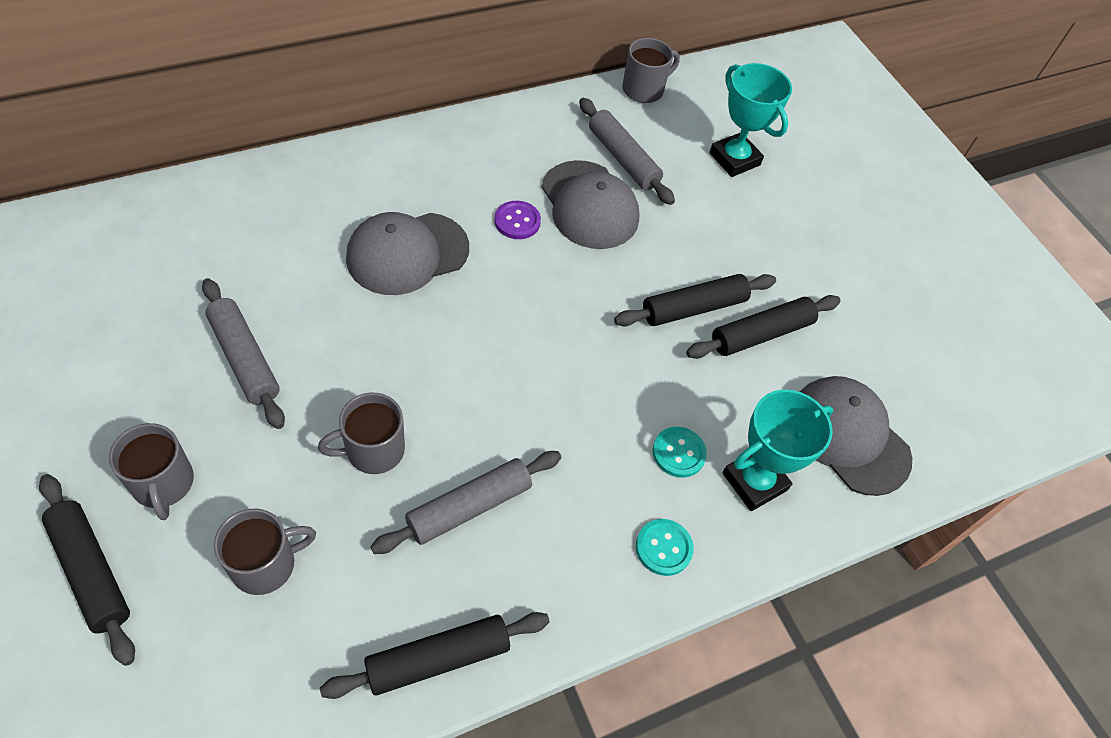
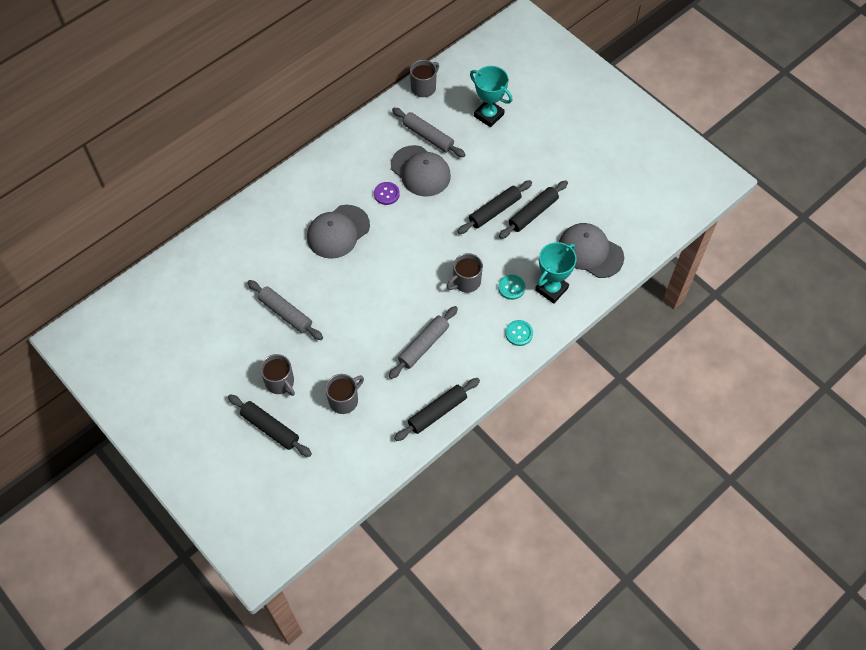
camera: 10 degrees left, 5 degrees up
(373, 450) = (368, 335): grey mug -> grey mug (466, 282)

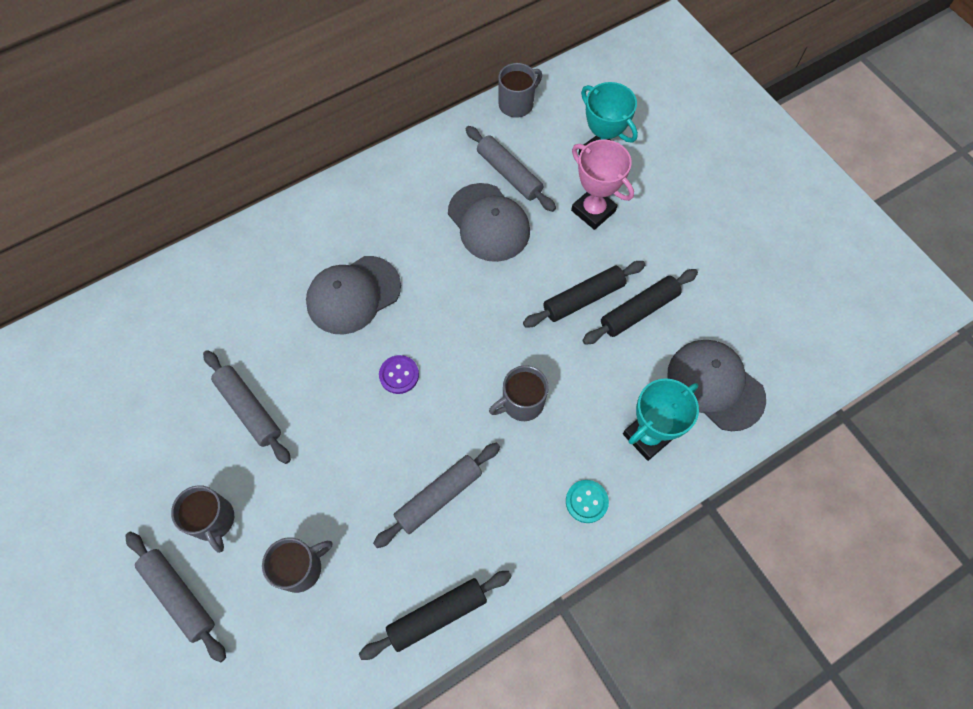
camera: 10 degrees right, 5 degrees up
(270, 428) = (179, 595): black rolling pin -> grey rolling pin
(386, 194) = (434, 249): purple button -> purple button (399, 375)
(491, 153) = (593, 211): none -> pink trophy
(511, 287) = (588, 423): turquoise button -> none

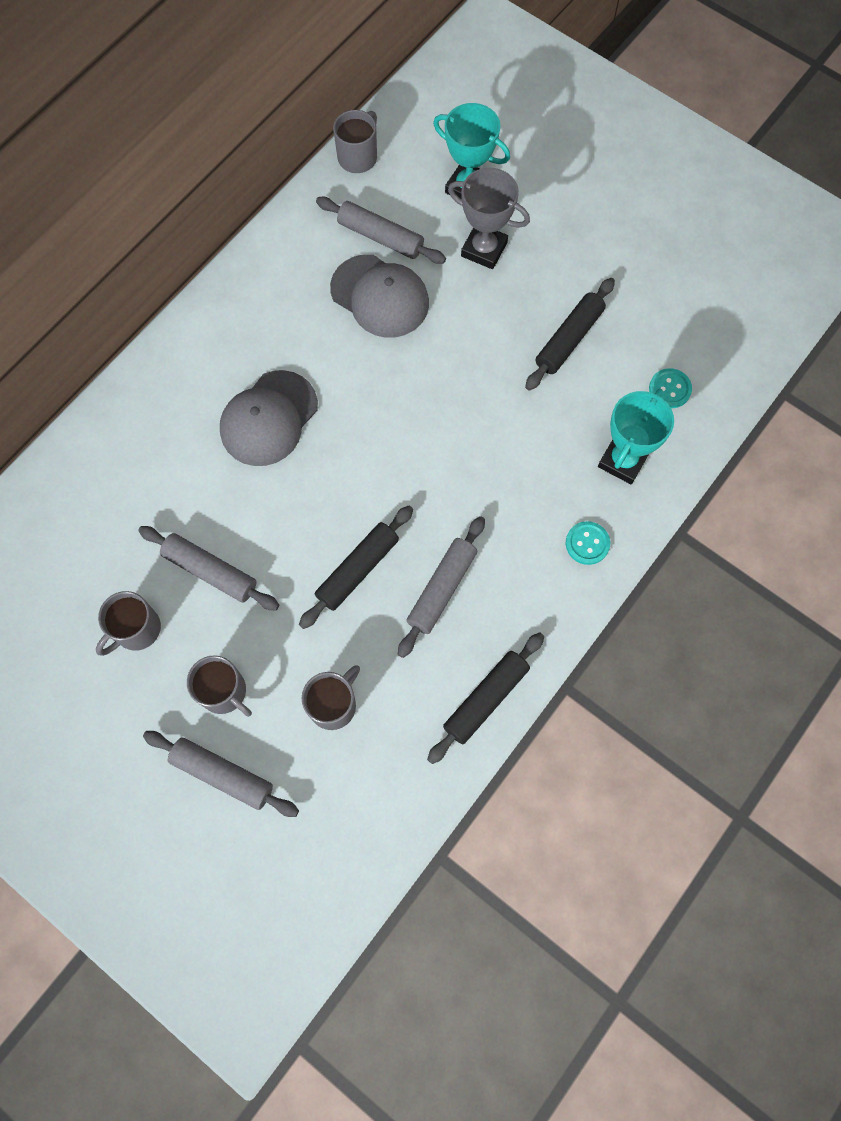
camera: 20 degrees left, 5 degrees up
(399, 375) = (352, 484): purple button -> none
(522, 403) = (487, 470): grey mug -> grey mug (136, 629)
(583, 298) = (508, 344): black rolling pin -> black rolling pin (357, 570)
(593, 211) = (484, 249): pink trophy -> grey trophy
(715, 385) = (669, 389): grey cap -> turquoise button

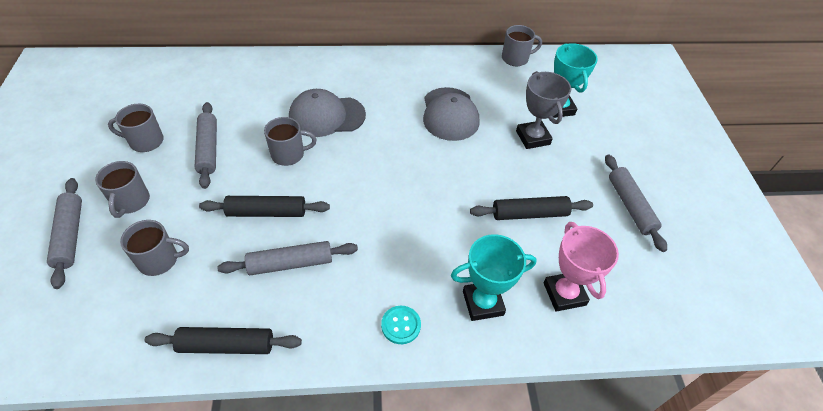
camera: 45 degrees right, 20 degrees down
(294, 496) = (289, 154): none -> grey mug
(380, 237) = (484, 93): grey rolling pin -> grey rolling pin (630, 206)
(669, 389) = (564, 294): turquoise button -> pink trophy

